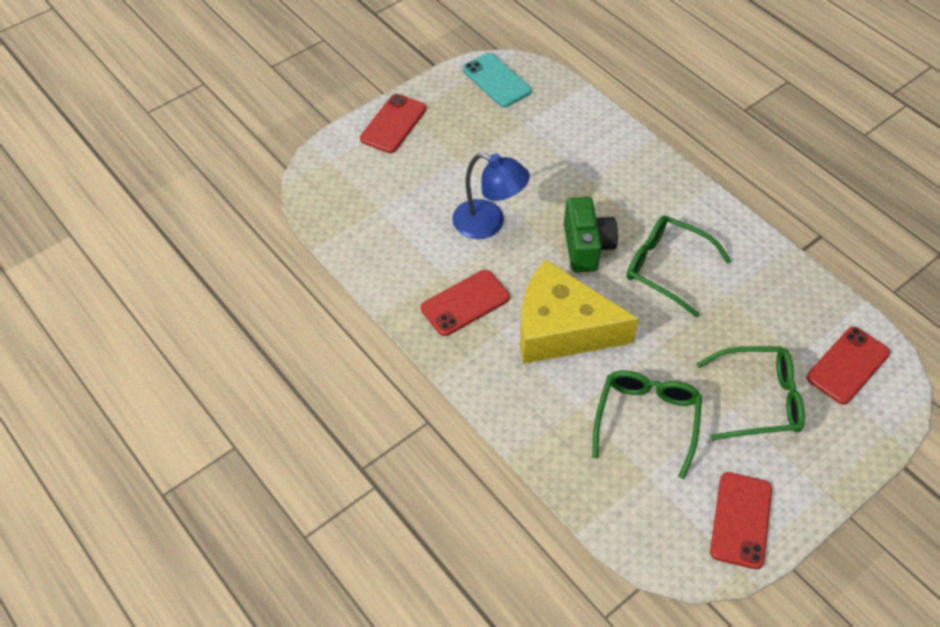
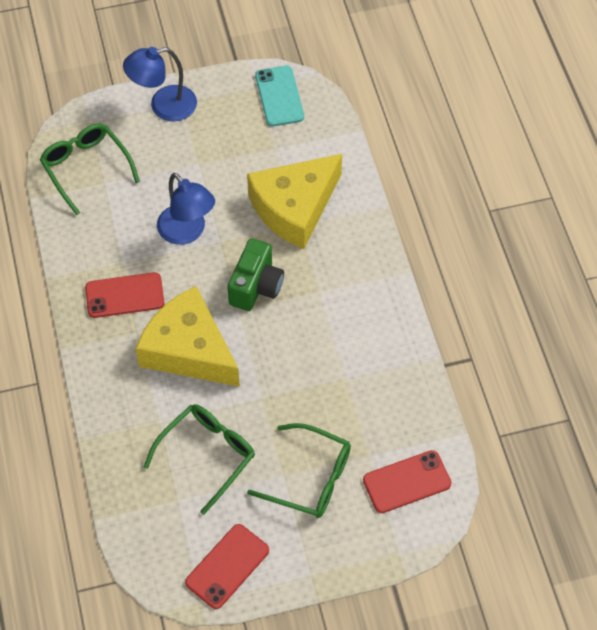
camera: 25 degrees right, 5 degrees up
(393, 124) = (163, 106): red phone -> blue lamp
(574, 167) = (294, 208): none -> yellow cheese
(667, 268) = (312, 333): green glasses -> green glasses (86, 169)

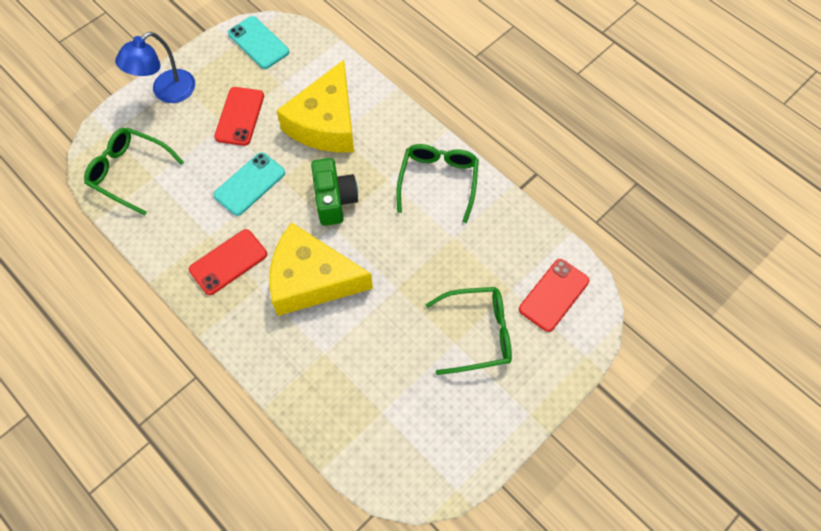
camera: 30 degrees left, 5 degrees up
(187, 232) = (249, 184): blue lamp -> turquoise phone
(207, 455) = (382, 361): green glasses -> green glasses (438, 182)
(227, 566) = (459, 446): red phone -> red phone (240, 116)

